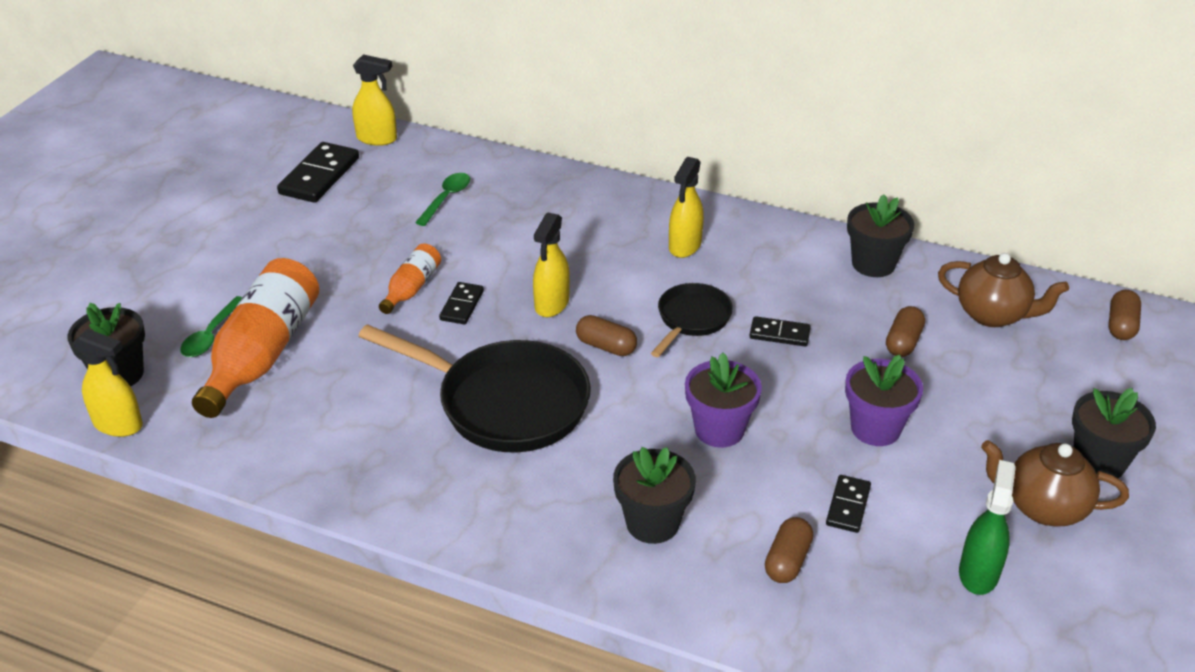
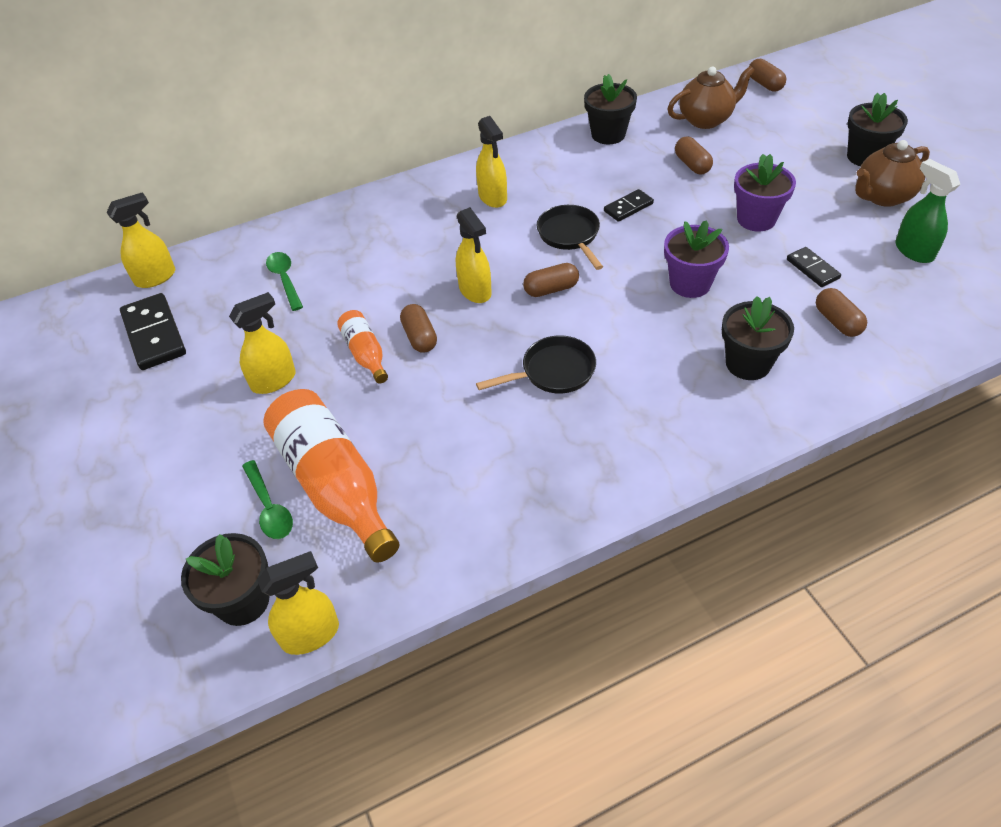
camera: 45 degrees left, 10 degrees up
(334, 260) = (274, 380): none -> yellow spray bottle
(461, 305) = (419, 337): black domino -> brown capsule
(505, 403) = (553, 372): black pan -> black pan, size x0.54

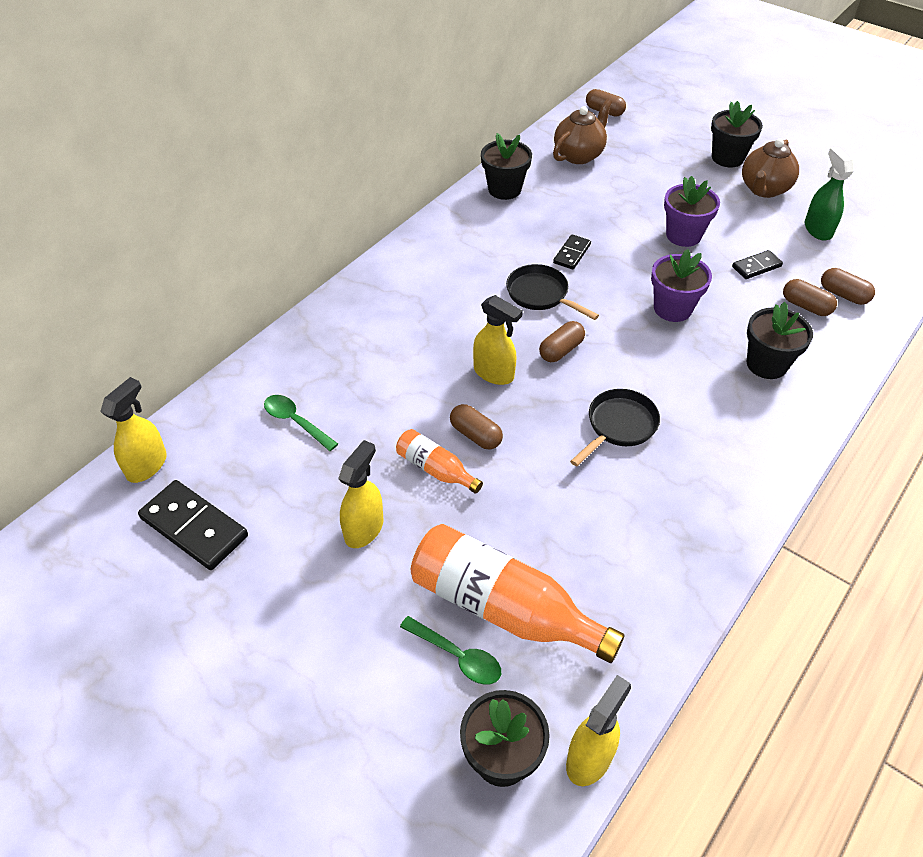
camera: 30 degrees left, 0 degrees up
(493, 197) = (443, 278): yellow spray bottle -> none
(692, 165) = (597, 200): brown capsule -> brown capsule (843, 295)
(812, 269) = (756, 267): black domino -> black domino turned 60 degrees counterclockwise
(913, 251) = (817, 229): green spray bottle -> green spray bottle turned 45 degrees clockwise

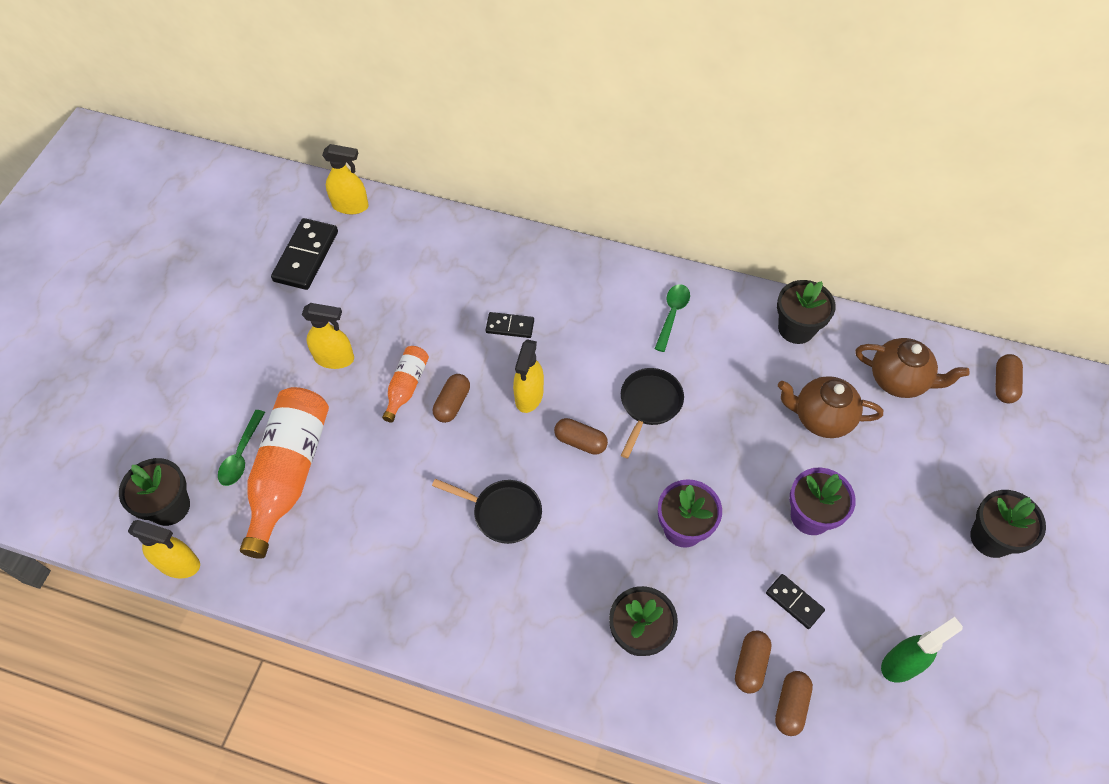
camera: 70 degrees right, 10 degrees up
(295, 422) = (422, 276): green spoon -> green spoon (672, 314)
(572, 254) = (724, 416): black domino -> black domino (510, 326)
(764, 189) = (949, 590): brown teapot -> brown teapot (821, 418)

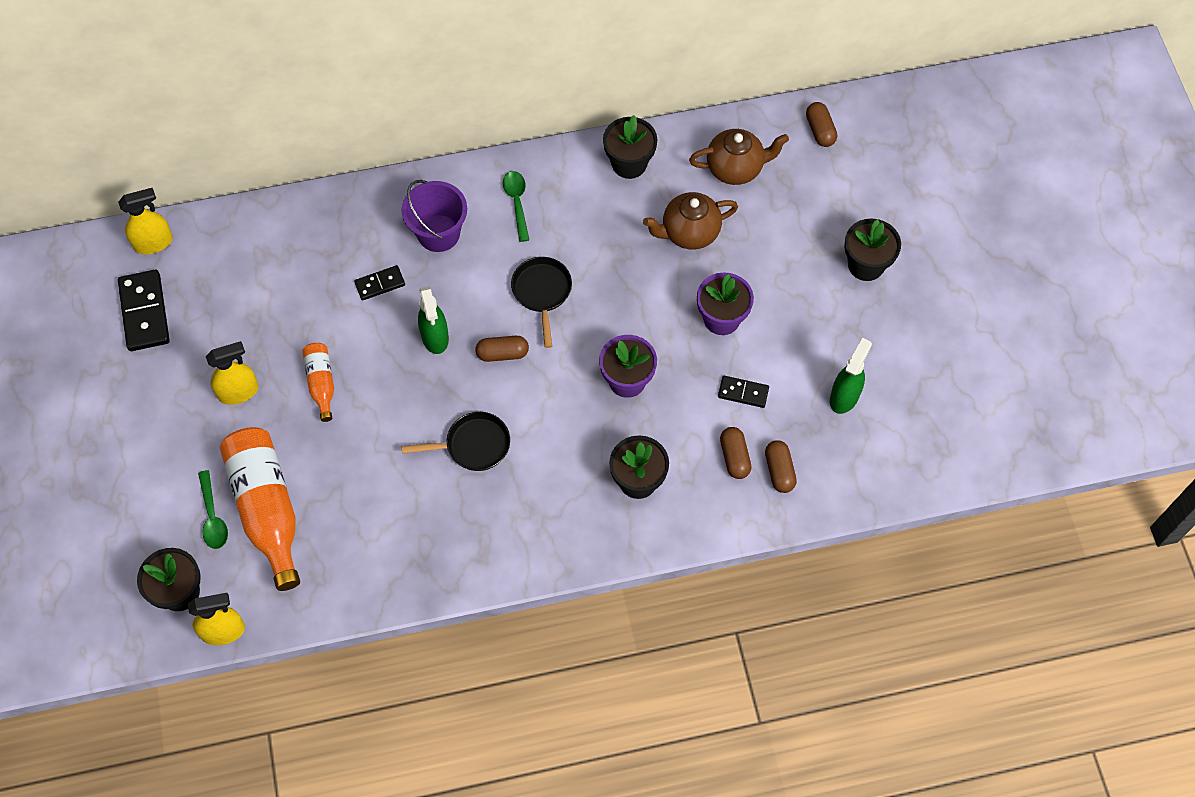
camera: 30 degrees left, 5 degrees up
(452, 403) = (372, 377): brown capsule -> none
(529, 396) = (435, 337): yellow spray bottle -> green spray bottle
(587, 308) = (438, 233): none -> purple bucket

